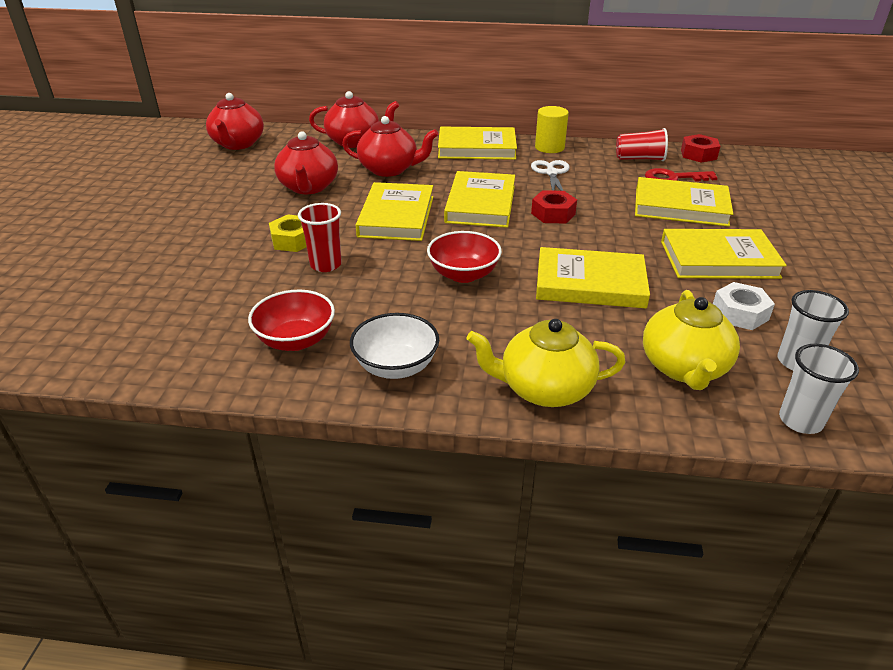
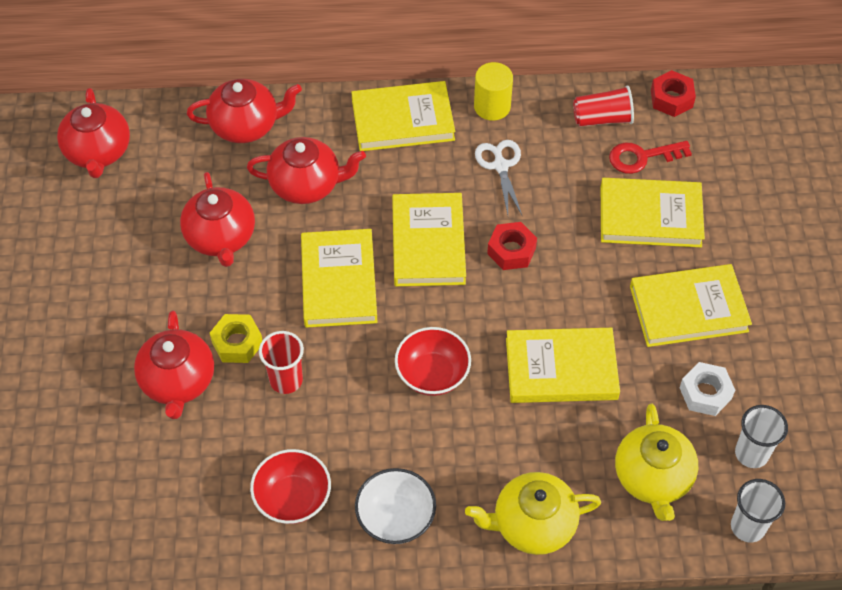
camera: 10 degrees left, 20 degrees up
(229, 256) = (178, 382): none -> red teapot

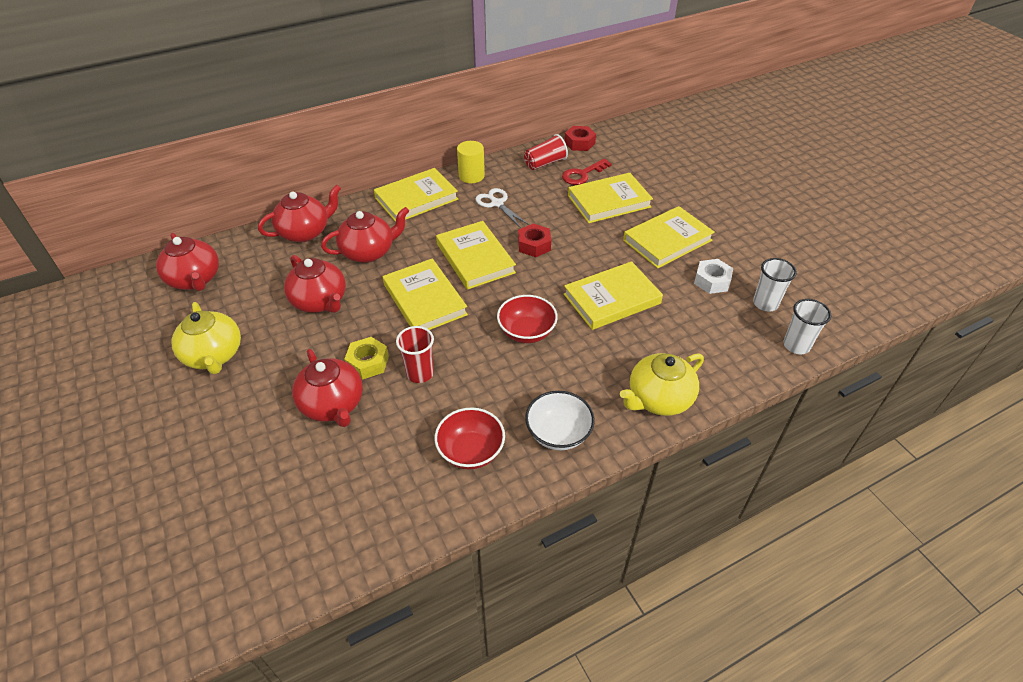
camera: 25 degrees left, 10 degrees down
(652, 478) = (716, 340): yellow teapot -> yellow teapot (214, 355)

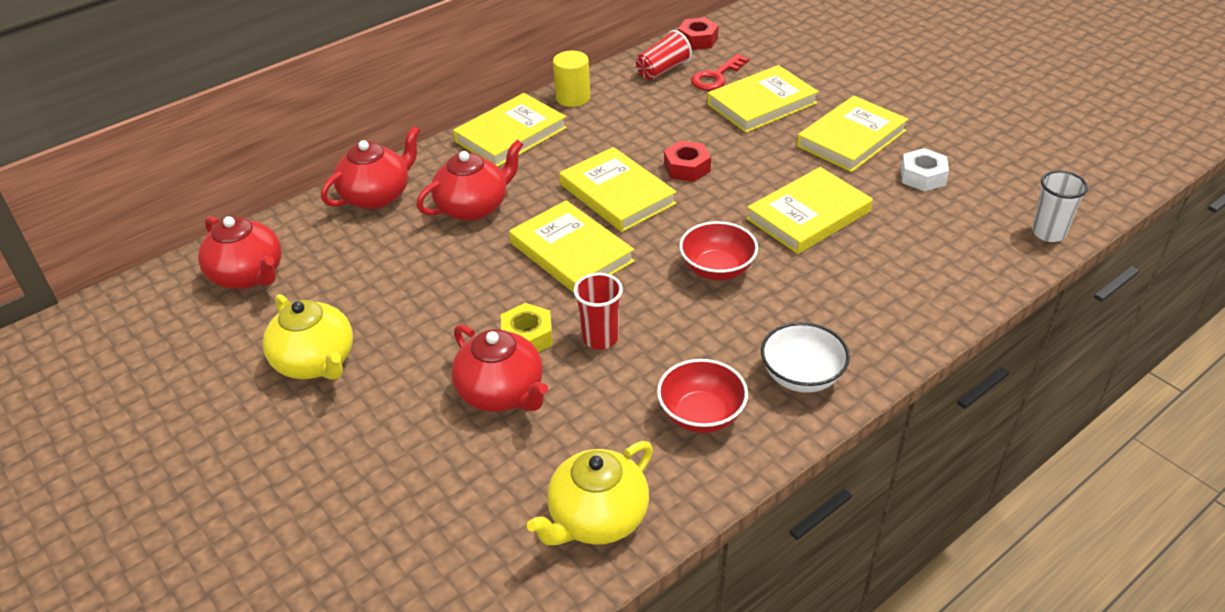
camera: 10 degrees left, 5 degrees down
(320, 301) = (433, 276): red teapot -> none
(497, 203) = (619, 126): white scissors -> none
(658, 399) = (908, 318): yellow teapot -> yellow teapot (597, 518)
(765, 303) = (995, 192): white cup -> none

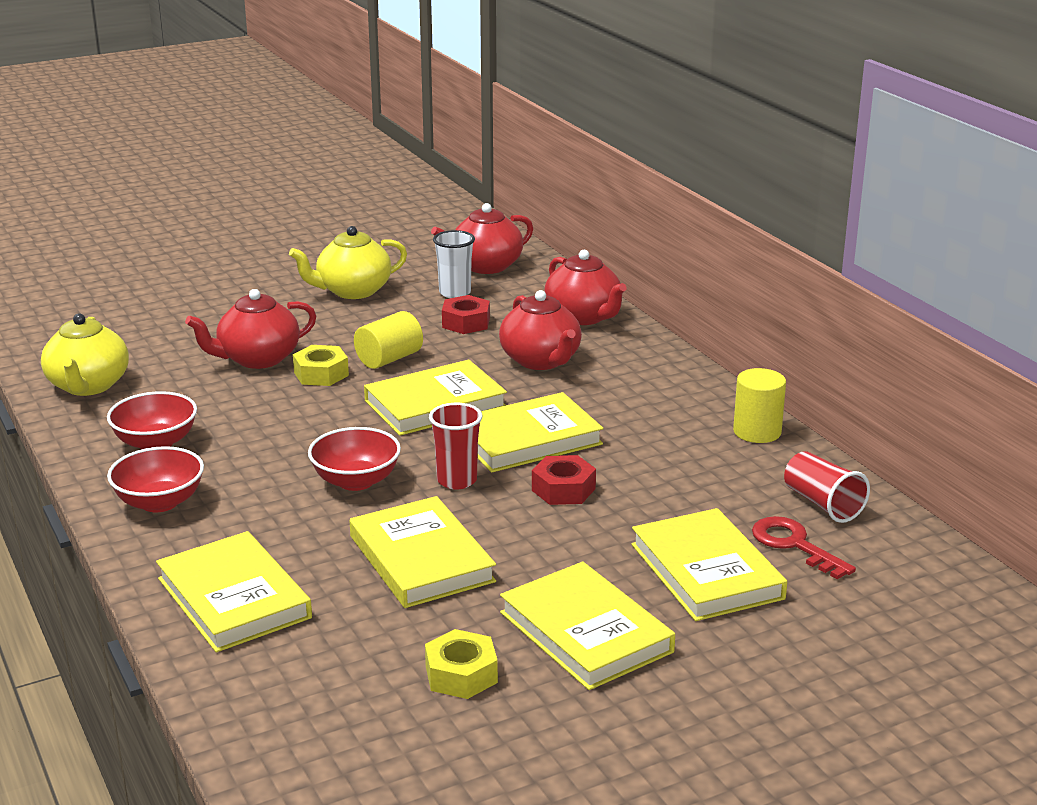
camera: 100 degrees right, 15 degrees down
(486, 298) = (389, 359): none -> yellow cylinder
(511, 135) = (679, 388): yellow book -> yellow book (234, 598)
(597, 518) = (88, 386): yellow teapot -> yellow teapot turned 150 degrees counterclockwise
(600, 338) = (294, 407): red cup -> red cup (457, 480)
(697, 40) = (915, 546): red nut -> red nut (466, 322)
(801, 376) = (160, 502): white bowl -> red bowl
(922, 177) = (461, 674): white nut -> yellow nut
(1048, 233) = (269, 756): white cup -> white cup (455, 293)

